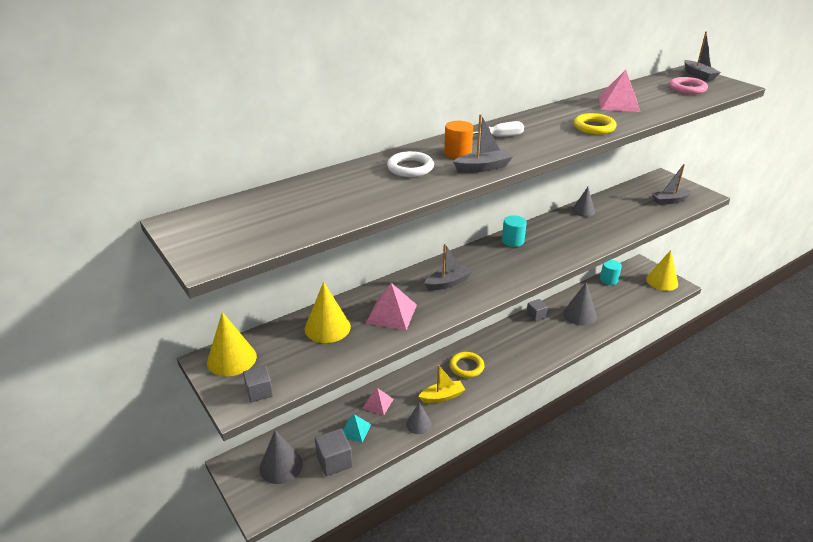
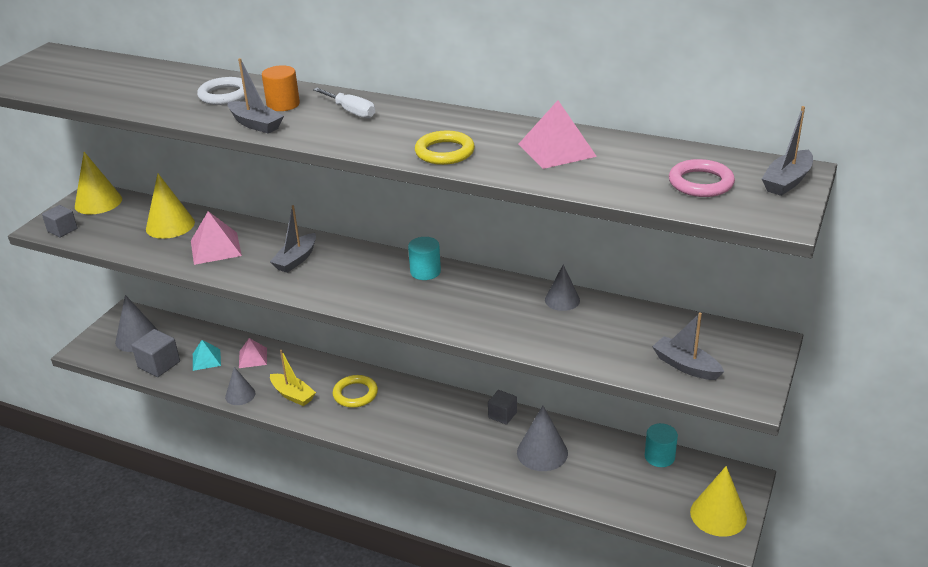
camera: 60 degrees right, 0 degrees up
(448, 283) = (296, 260): grey boat -> grey boat turned 90 degrees clockwise

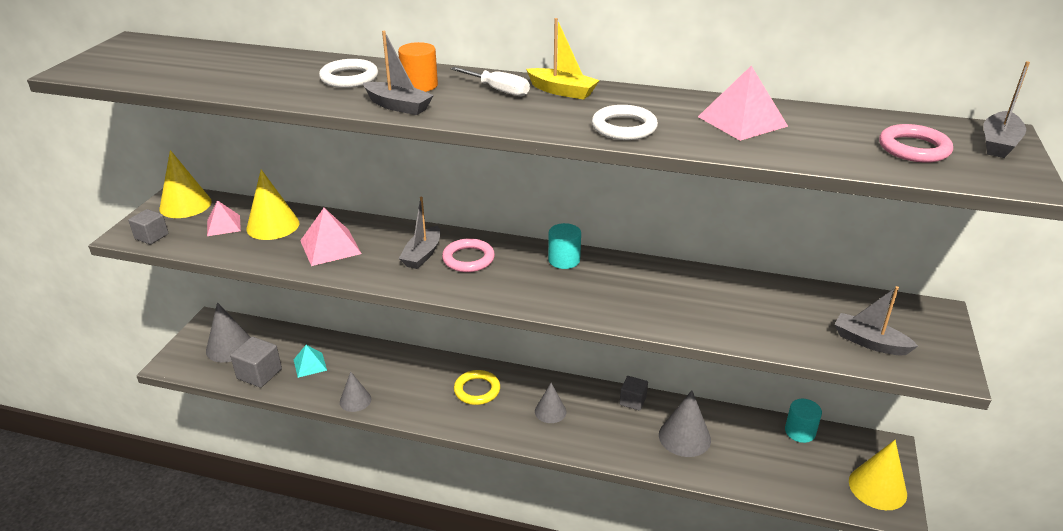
camera: 10 degrees left, 0 degrees up
(253, 358) = (359, 359): pink pyramid -> pink pyramid (223, 225)
(293, 395) = (411, 396): yellow boat -> yellow boat (562, 91)
(337, 266) = (468, 259): none -> pink ring
(444, 152) = (624, 127): yellow ring -> white ring
(562, 300) = (715, 281): grey cone -> grey cone (550, 411)

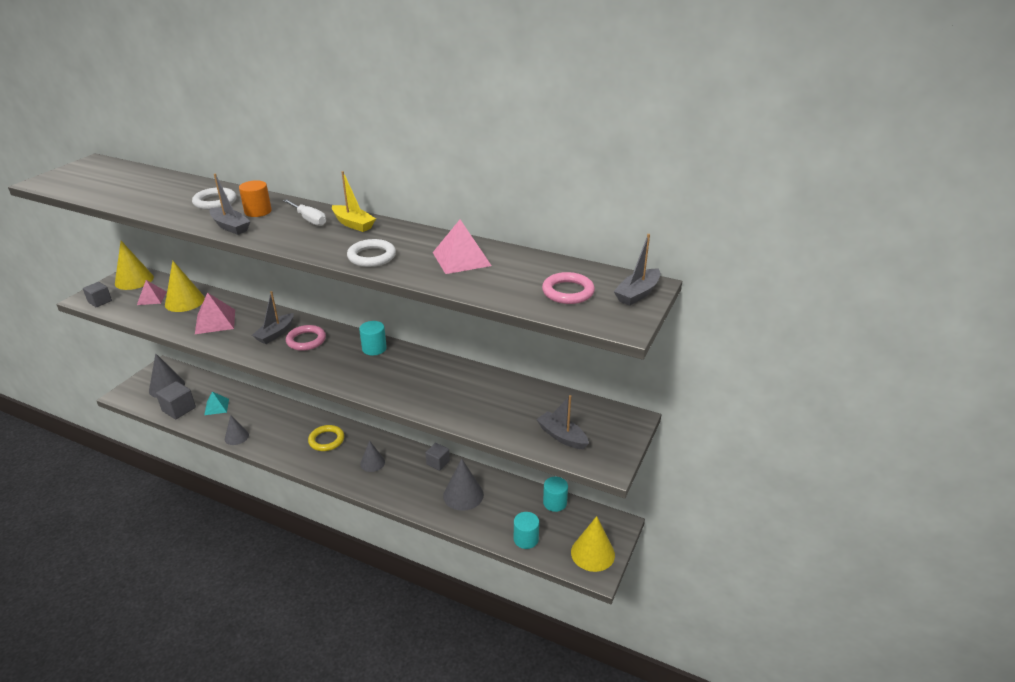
camera: 10 degrees right, 0 degrees up
(789, 481) = (526, 539): none -> turquoise cylinder

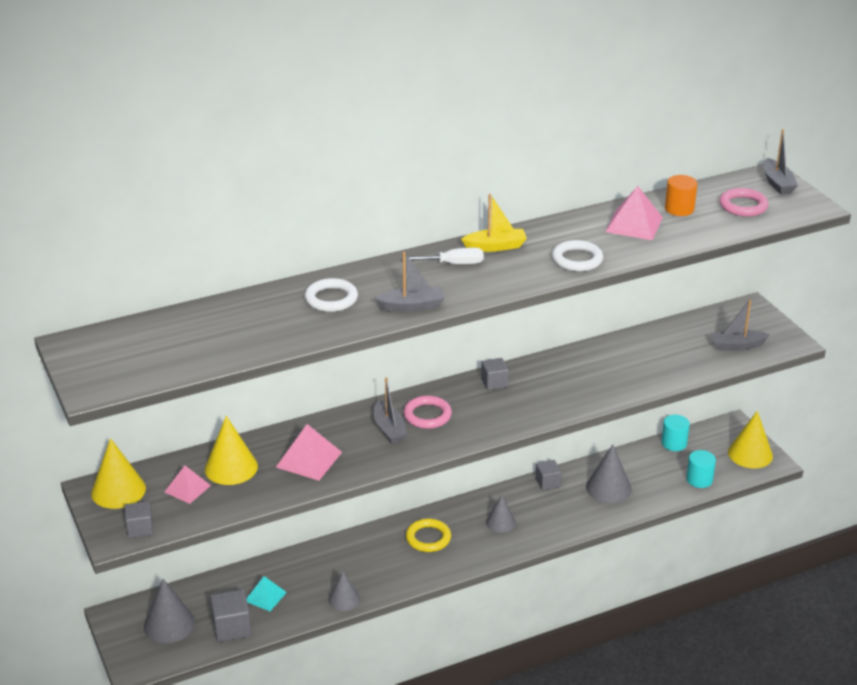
camera: 50 degrees left, 0 degrees up
(258, 211) = (394, 283): orange cylinder -> orange cylinder (679, 209)
(374, 348) = (494, 382): turquoise cylinder -> grey cube

